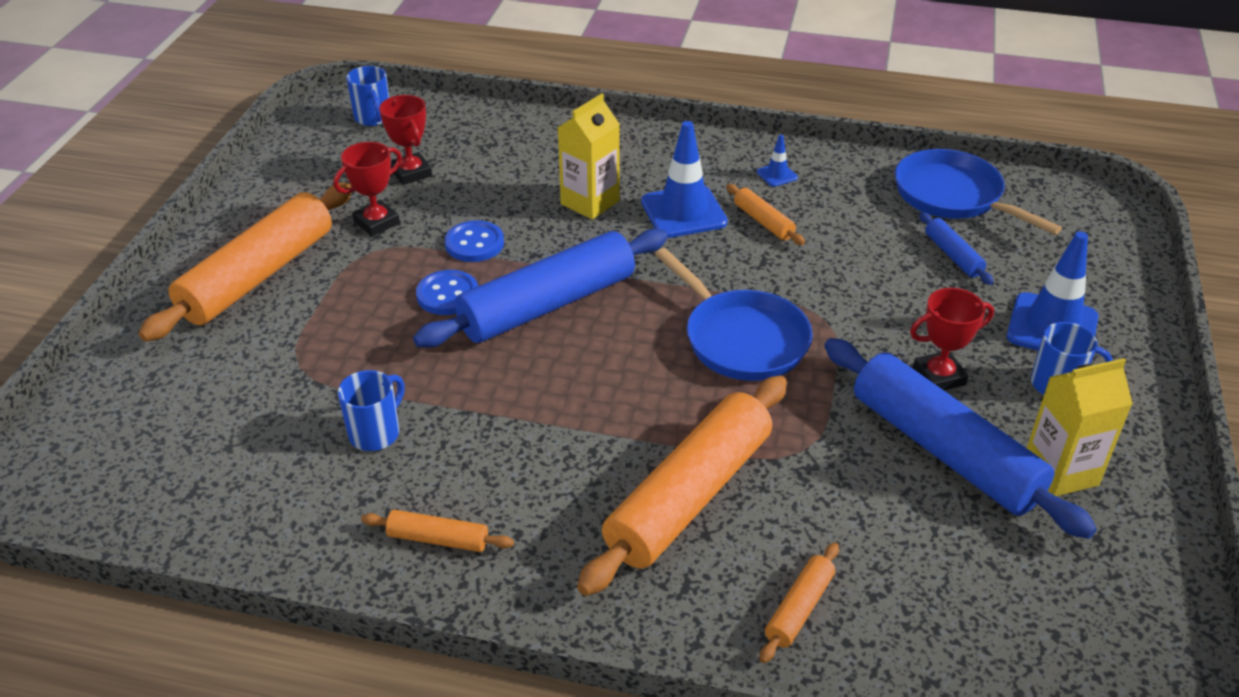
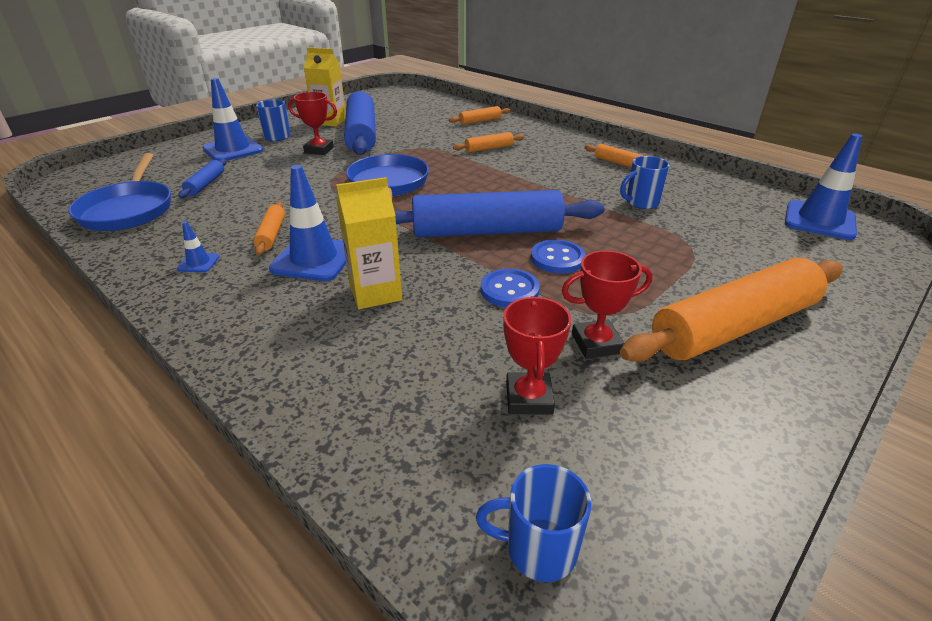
camera: 150 degrees left, 5 degrees down
(112, 487) = (819, 220): none -> blue traffic cone
(373, 118) = (538, 549): blue mug -> blue mug turned 90 degrees counterclockwise
(690, 496) = (488, 148): orange rolling pin -> orange rolling pin, size x0.44

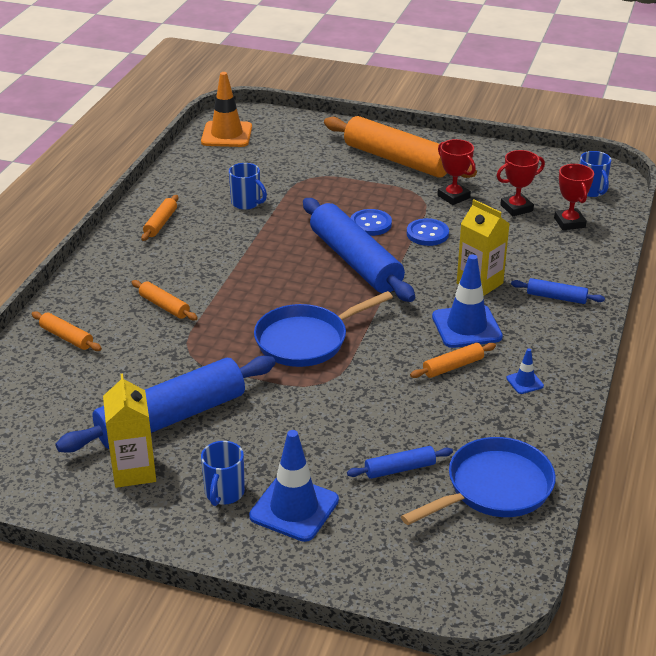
camera: 115 degrees left, 0 degrees up
(287, 340) = (556, 297): none -> blue rolling pin
(319, 150) = (247, 430): red trophy -> red trophy (569, 222)
(819, 220) = (226, 135): blue traffic cone -> orange traffic cone

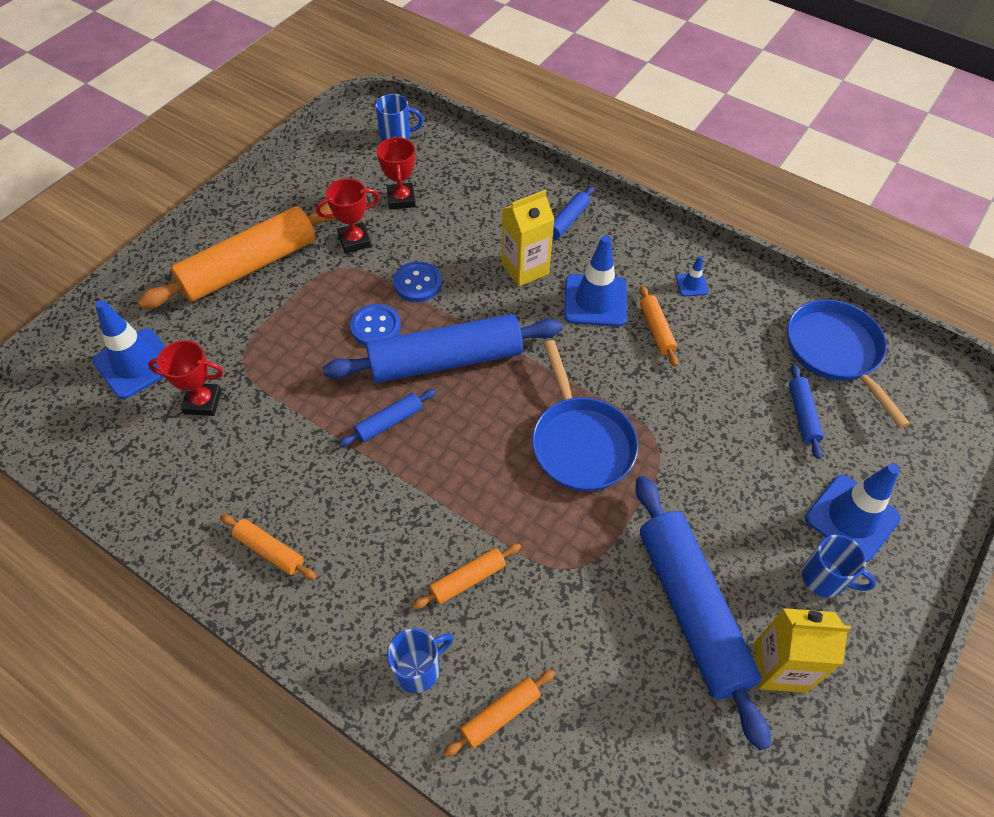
camera: 75 degrees left, 20 degrees up
(226, 135) = (76, 425): orange traffic cone -> none
(246, 203) = (268, 439): blue mug -> blue mug (418, 669)
(284, 248) = (389, 422): none -> blue rolling pin
(285, 141) = (135, 363): none -> blue traffic cone
(569, 222) = (445, 170): red trophy -> red trophy (203, 402)

